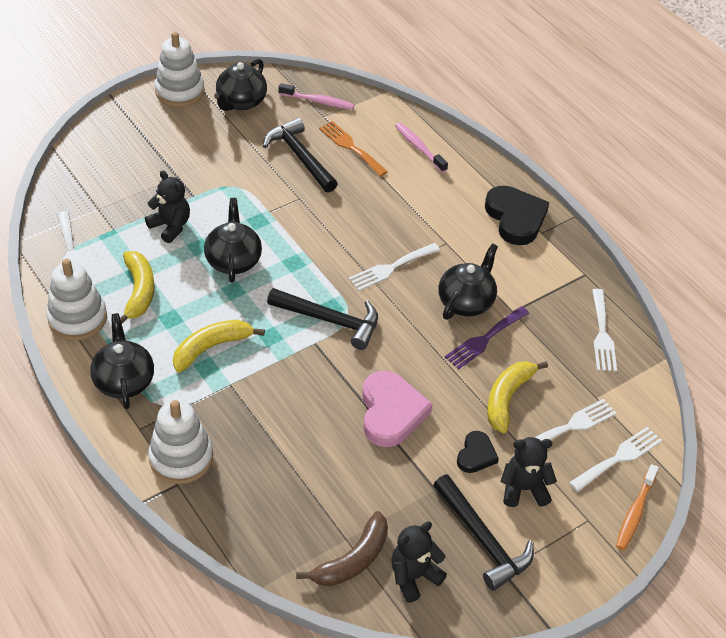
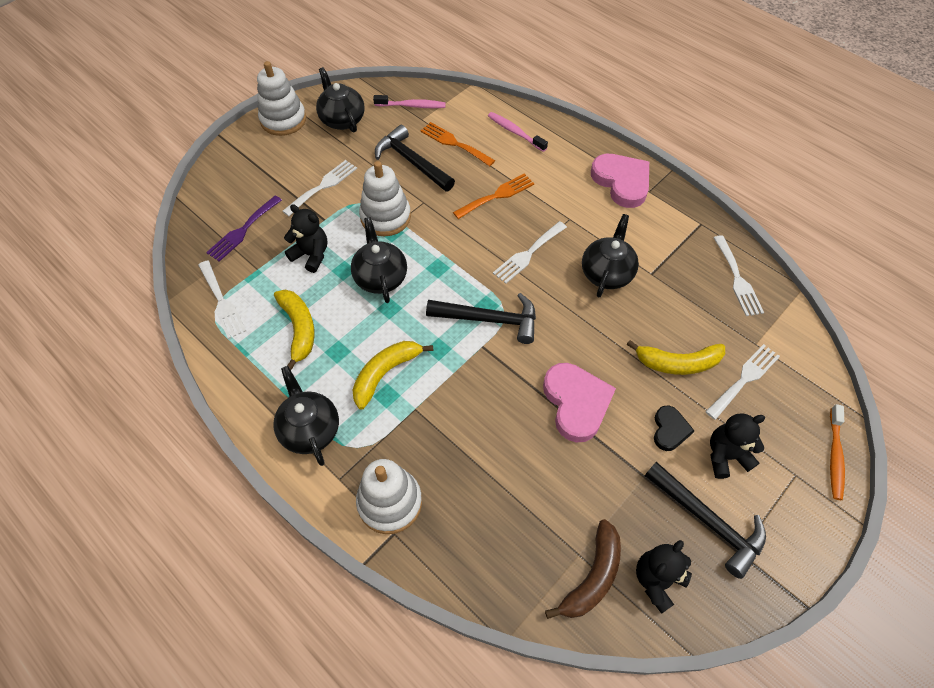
camera: 10 degrees left, 10 degrees up
(77, 318) = (246, 371): white stacking toy -> white stacking toy (385, 217)
(241, 102) = (342, 119): black teapot -> black teapot turned 135 degrees clockwise
(378, 206) = (497, 195): none -> orange fork
(484, 339) = (636, 308): purple fork -> purple fork (243, 231)
(507, 398) = (677, 363): yellow banana -> yellow banana turned 105 degrees counterclockwise
(515, 218) = (621, 182): black heart -> pink heart
(619, 457) = (798, 401): white fork -> white fork (323, 186)

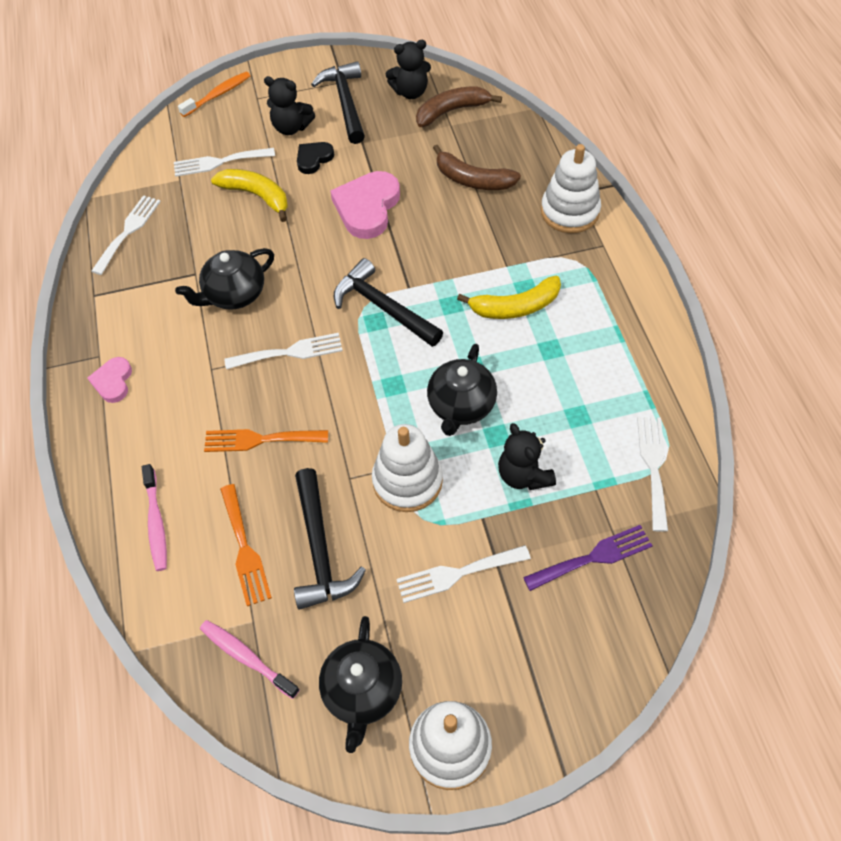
camera: 145 degrees left, 0 degrees up
(299, 329) = (579, 391): yellow banana -> none
(310, 429) = (611, 293): black teapot -> none
(506, 489) = (472, 180): none -> brown banana
(621, 182) = (113, 381): pink heart -> pink heart, size x0.55

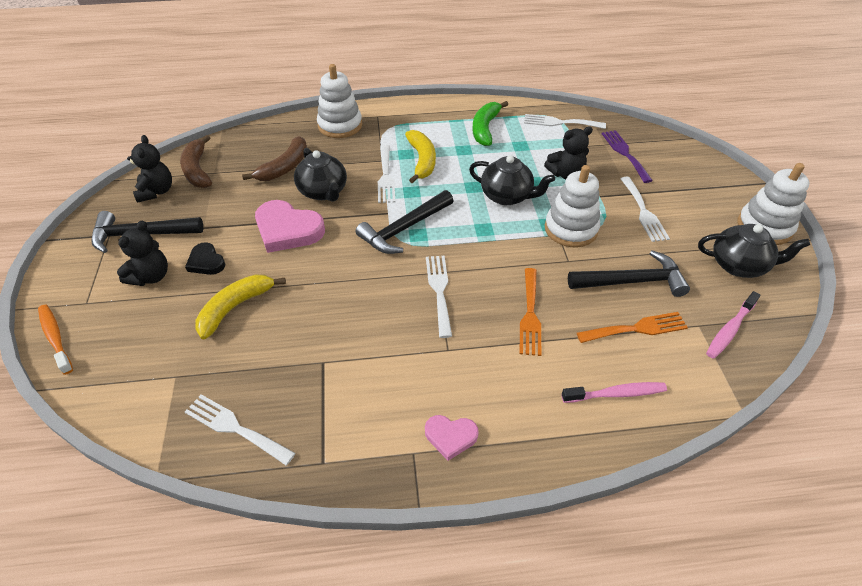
camera: 85 degrees left, 10 degrees down
(219, 162) = (168, 338): white fork -> white fork (386, 177)
(234, 294) = (361, 329): black teapot -> black teapot (323, 192)
(608, 370) = (485, 128): none -> green banana

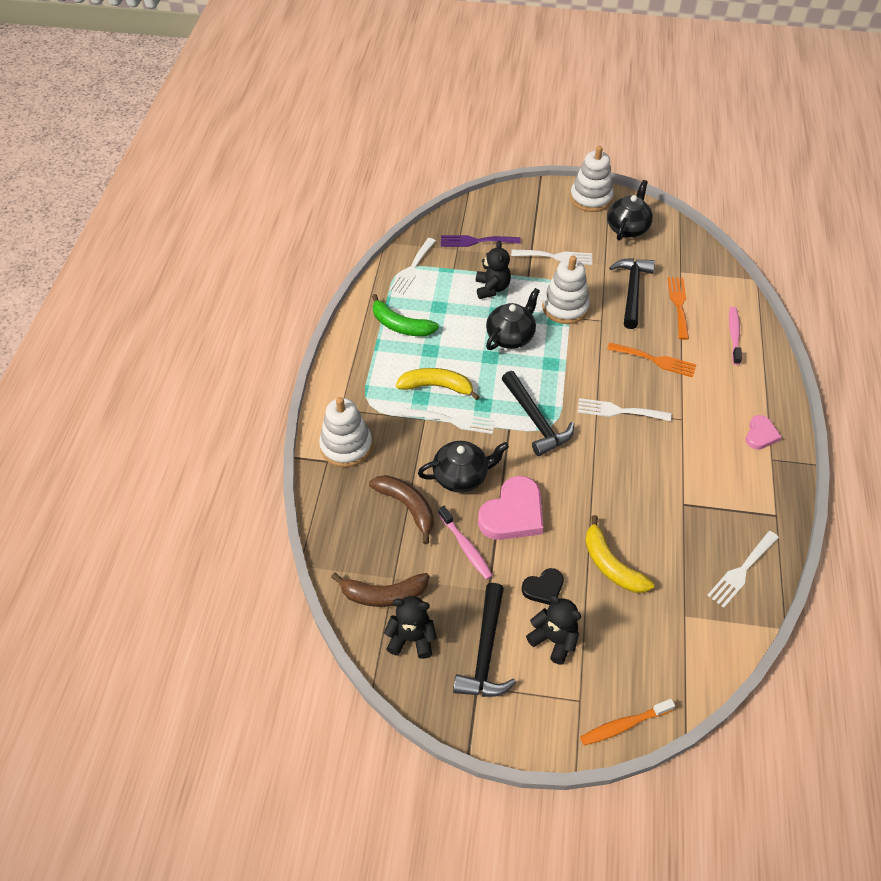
camera: 75 degrees left, 5 degrees up
(729, 330) = (687, 258): pink toothbrush -> pink toothbrush (466, 547)

